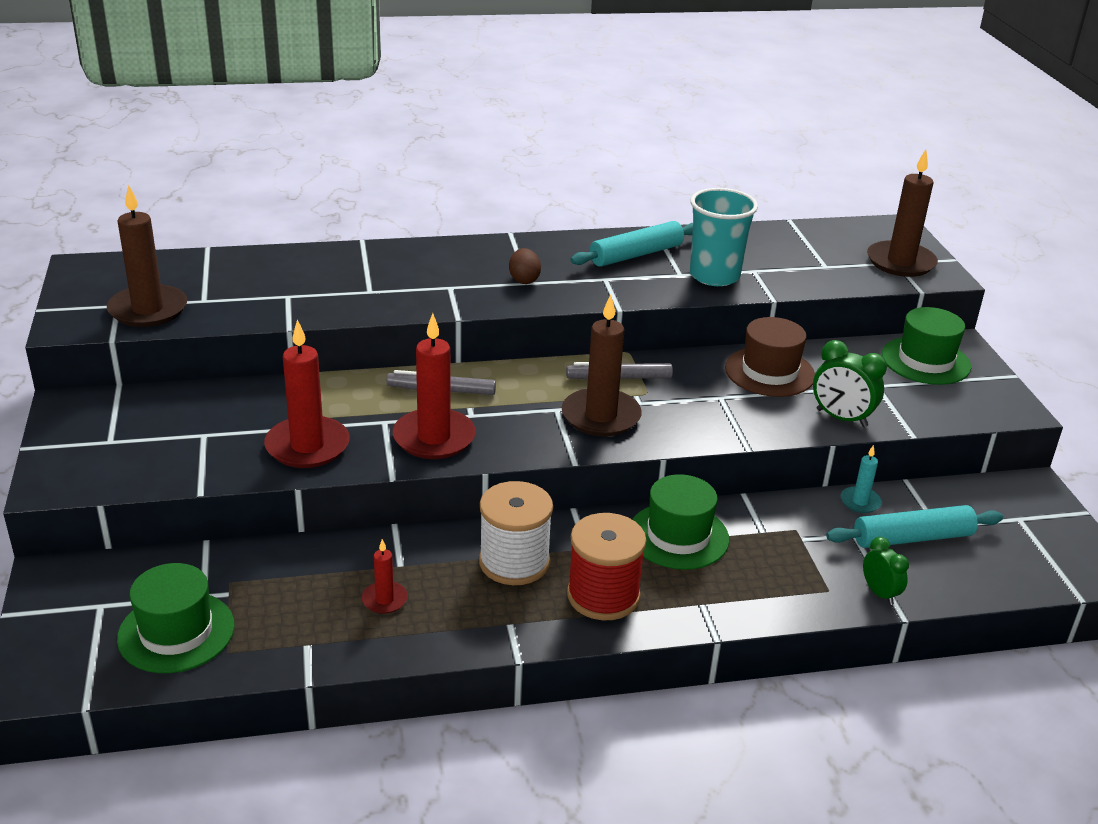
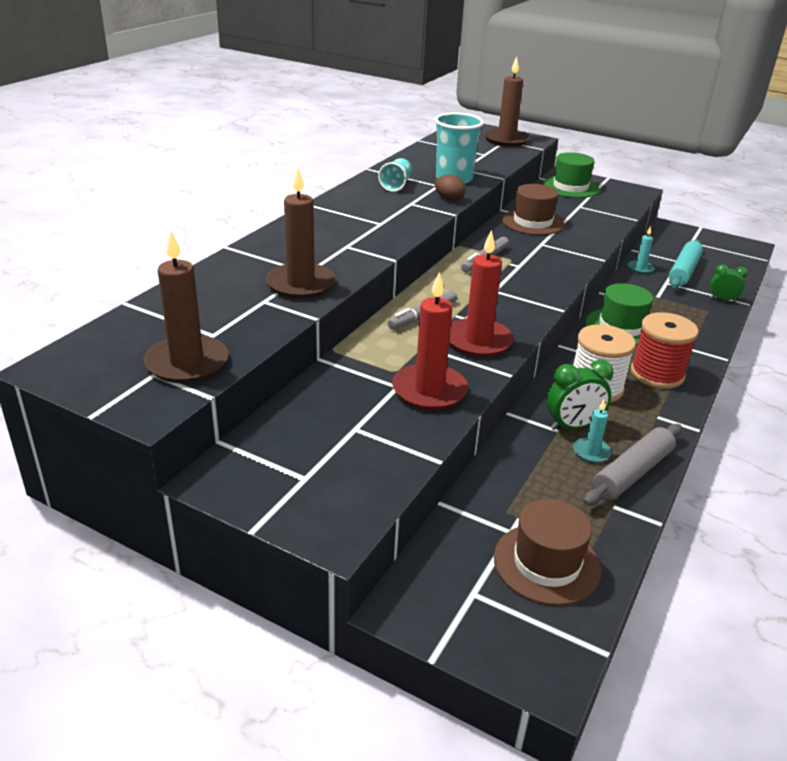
camera: 50 degrees left, 0 degrees up
(176, 632) = (546, 563): green hat -> brown hat
(377, 638) = (632, 473): none -> grey rolling pin
(384, 600) = (591, 452): red candle -> turquoise candle
(524, 280) = (375, 223): brown egg -> brown egg (449, 199)
(601, 416) = (520, 281): brown candle -> brown candle (300, 284)
(636, 255) = (396, 185): turquoise rolling pin -> turquoise cup
(841, 418) = (600, 226): green clock -> green clock (573, 426)

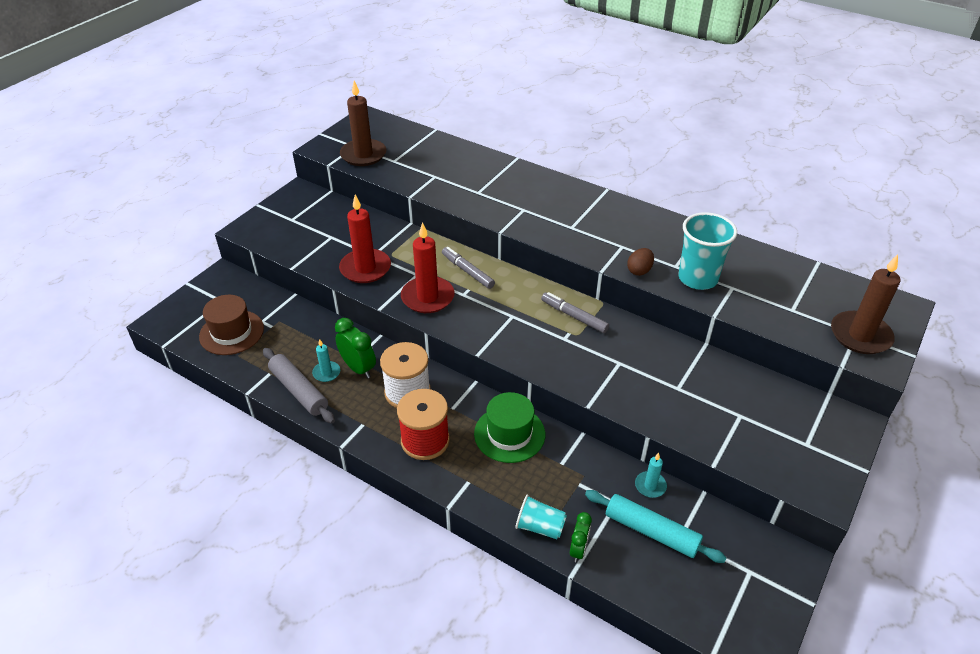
camera: 95 degrees right, 10 degrees up
(300, 284) = (458, 189): brown candle -> none
(396, 185) = (666, 239): turquoise cup -> turquoise cup (540, 527)
(532, 222) = (676, 364): brown hat -> none
(570, 187) = (806, 419): green hat -> none
(573, 426) = (358, 368): green clock -> green clock turned 150 degrees clockwise

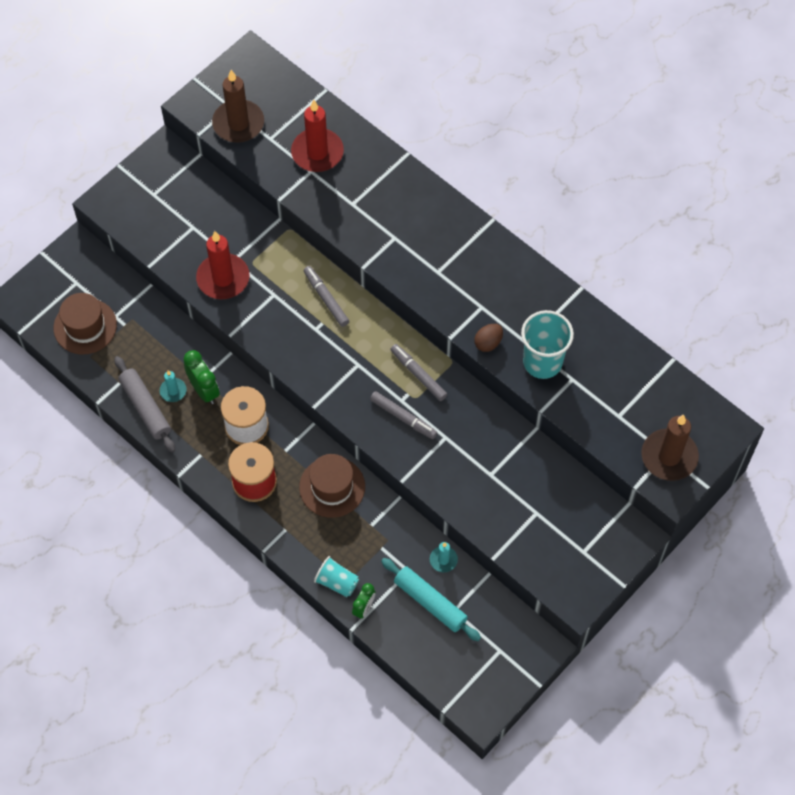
camera: 10 degrees right, 20 degrees up
(427, 297) = (279, 327): red candle -> red candle (317, 152)
(509, 434) = (332, 487): green hat -> brown hat
(571, 352) = (403, 418): none -> grey marker

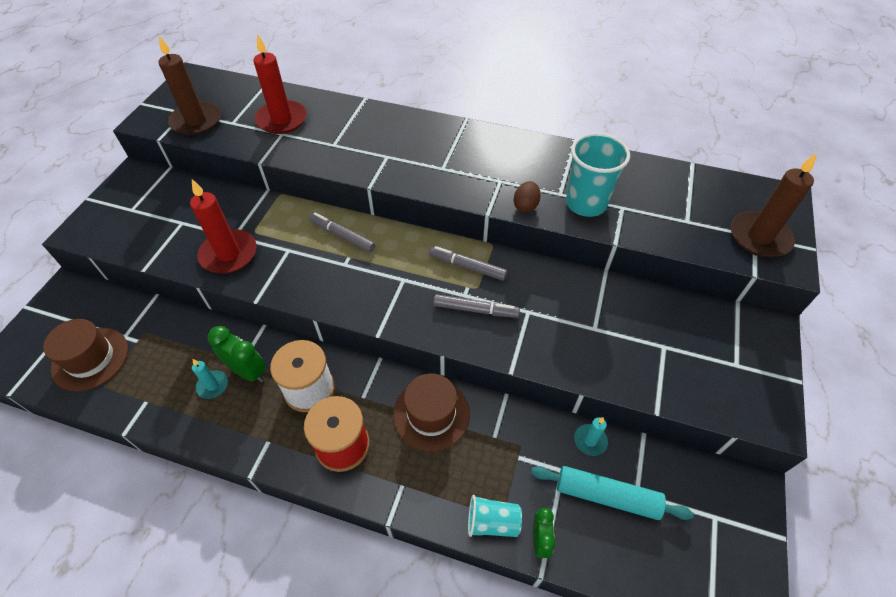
camera: 25 degrees left, 10 degrees down
(145, 407) = (185, 416): grey rolling pin -> none

